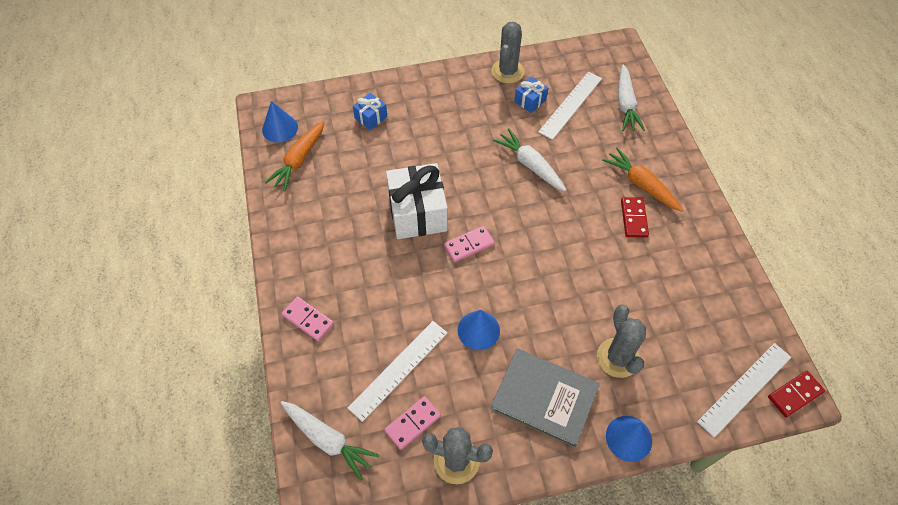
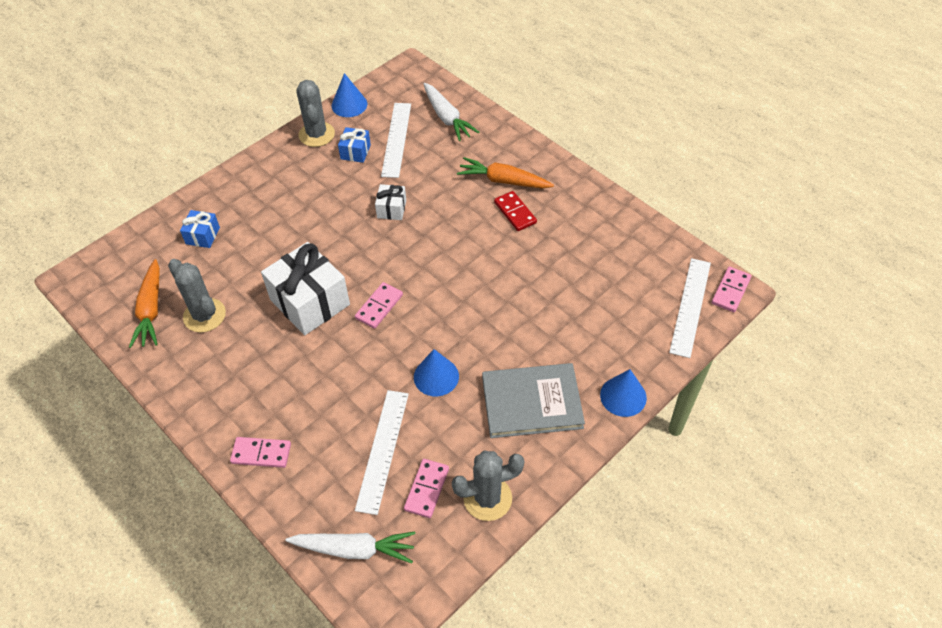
camera: 30 degrees left, 5 degrees down
(280, 128) = (108, 289): blue cone -> blue cone (349, 105)
(530, 165) = (391, 209): white carrot -> white gift
(617, 358) = (573, 336): grey cactus -> grey cactus (204, 315)
(795, 395) = (730, 291): red domino -> pink domino

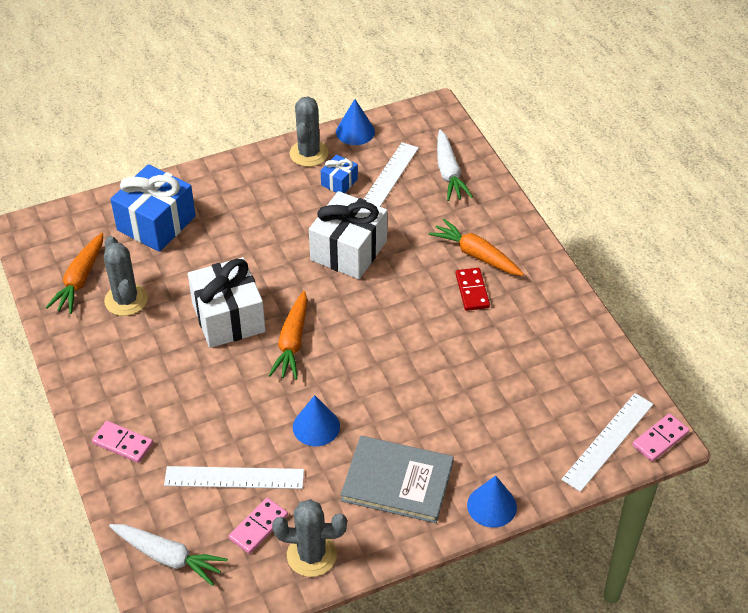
camera: 20 degrees right, 5 degrees down
(203, 236) = (156, 223): blue gift -> blue gift, size x2.05
(379, 306) = (292, 342): pink domino -> orange carrot
(382, 450) = (234, 478): white ruler -> white ruler turned 60 degrees clockwise
(391, 209) = (348, 250): white gift -> white gift, size x2.05

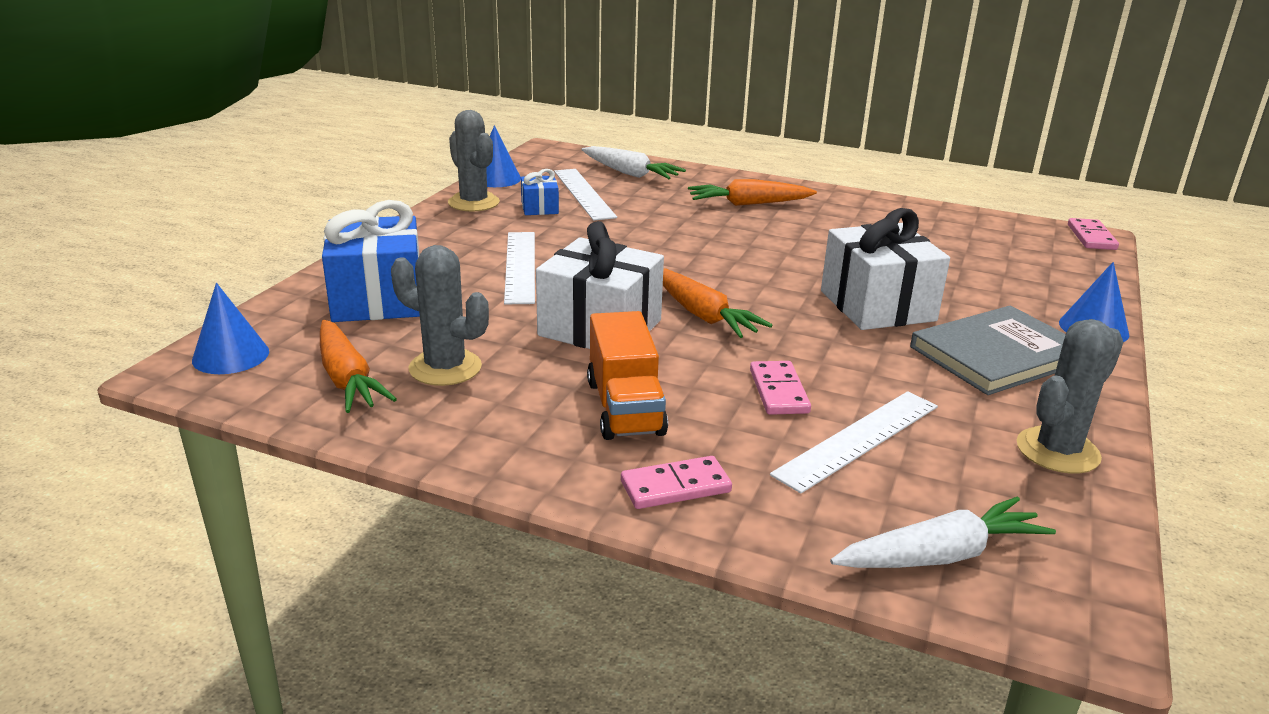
camera: 45 degrees left, 20 degrees down
(165, 382) = (625, 407): none -> orange truck
(258, 527) = (966, 463): pink domino -> pink domino (779, 391)
(316, 426) = (849, 358): blue cone -> blue cone (231, 355)
(348, 250) = (633, 240): white gift -> white gift (877, 306)
(472, 291) = (789, 222): red domino -> none
(608, 441) = (1067, 253): white ruler -> white ruler (520, 266)

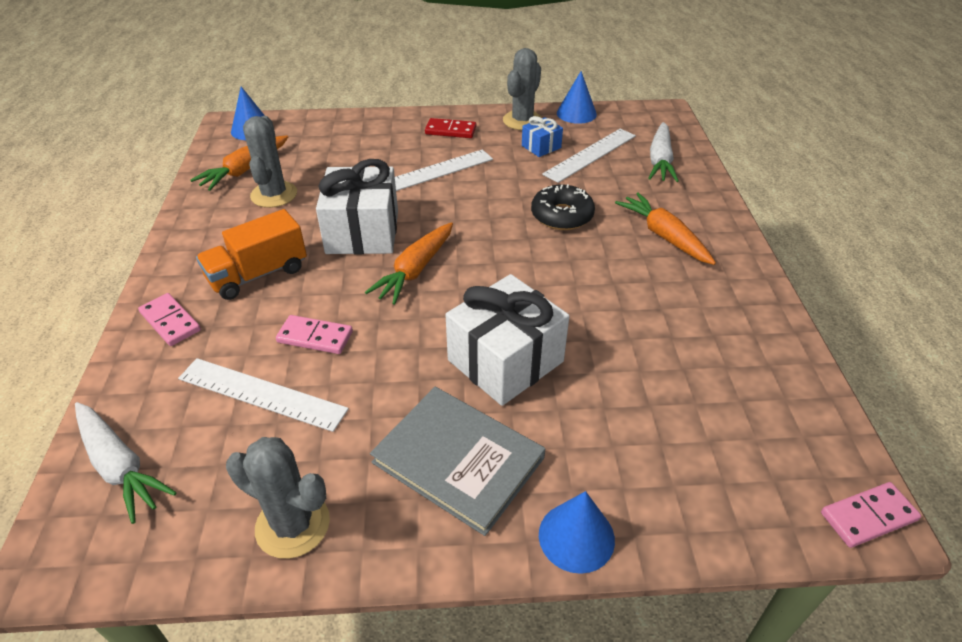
camera: 65 degrees right, 15 degrees up
(378, 299) = (346, 143): blue gift -> none
(441, 238) = (450, 131): none -> red domino
(675, 230) = (562, 215): none -> black donut
(779, 391) = (315, 337): pink domino -> pink domino turned 45 degrees clockwise

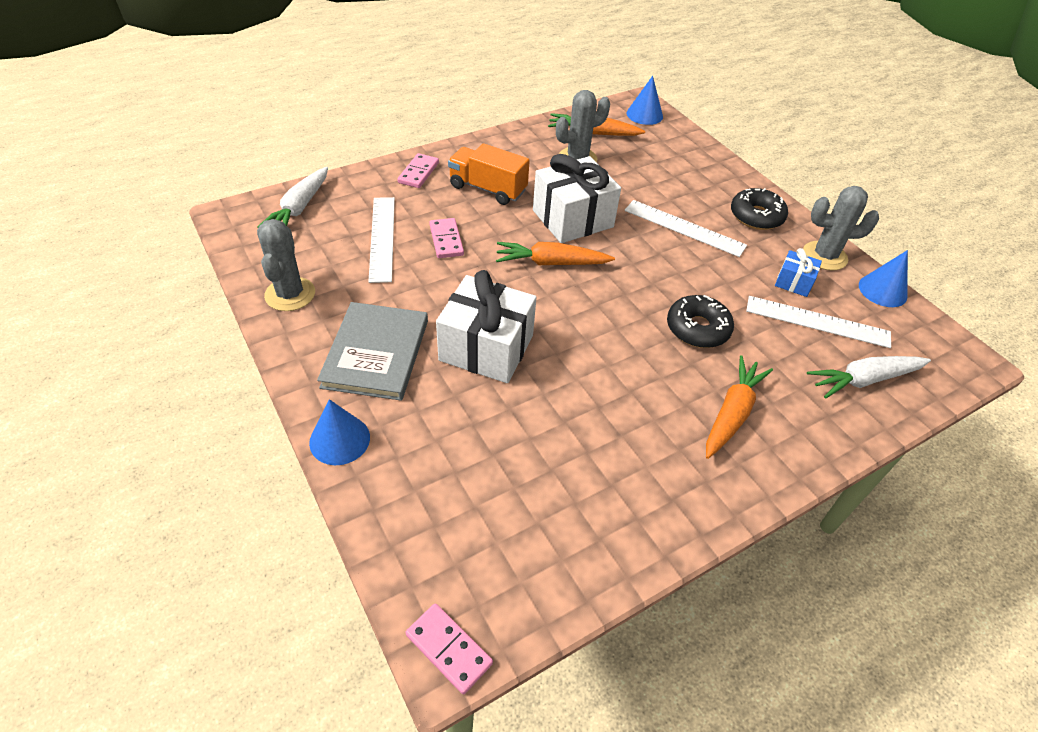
camera: 60 degrees right, 5 degrees up
(450, 131) = (756, 216): red domino -> black donut

